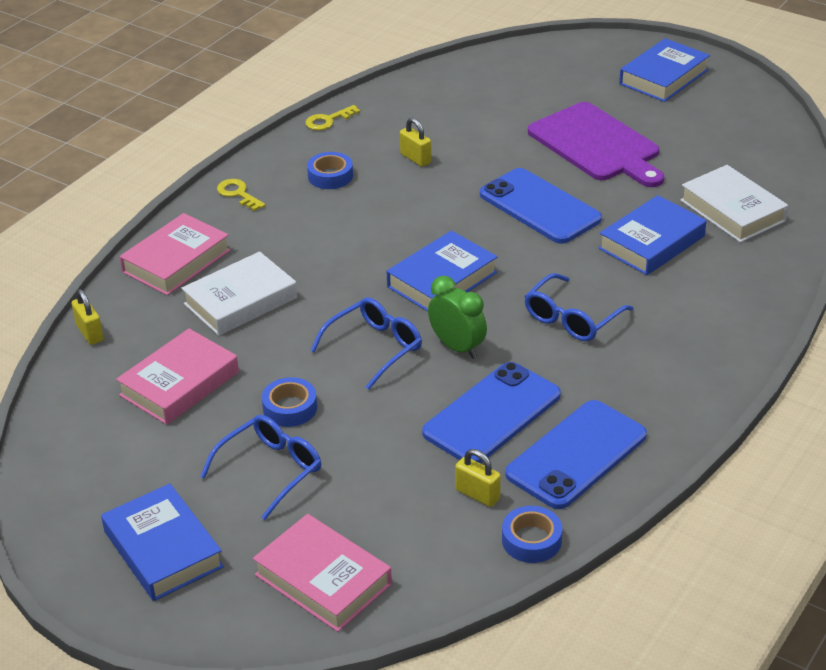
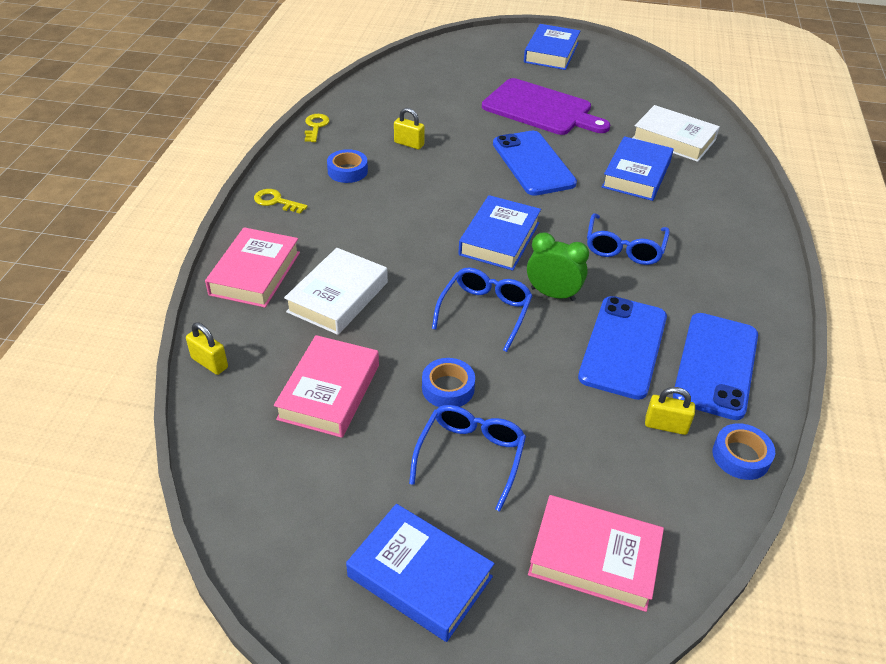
camera: 25 degrees left, 5 degrees up
(328, 120) = (316, 126): yellow key -> yellow key turned 150 degrees clockwise
(540, 207) = (533, 163): blue phone -> blue phone turned 45 degrees clockwise

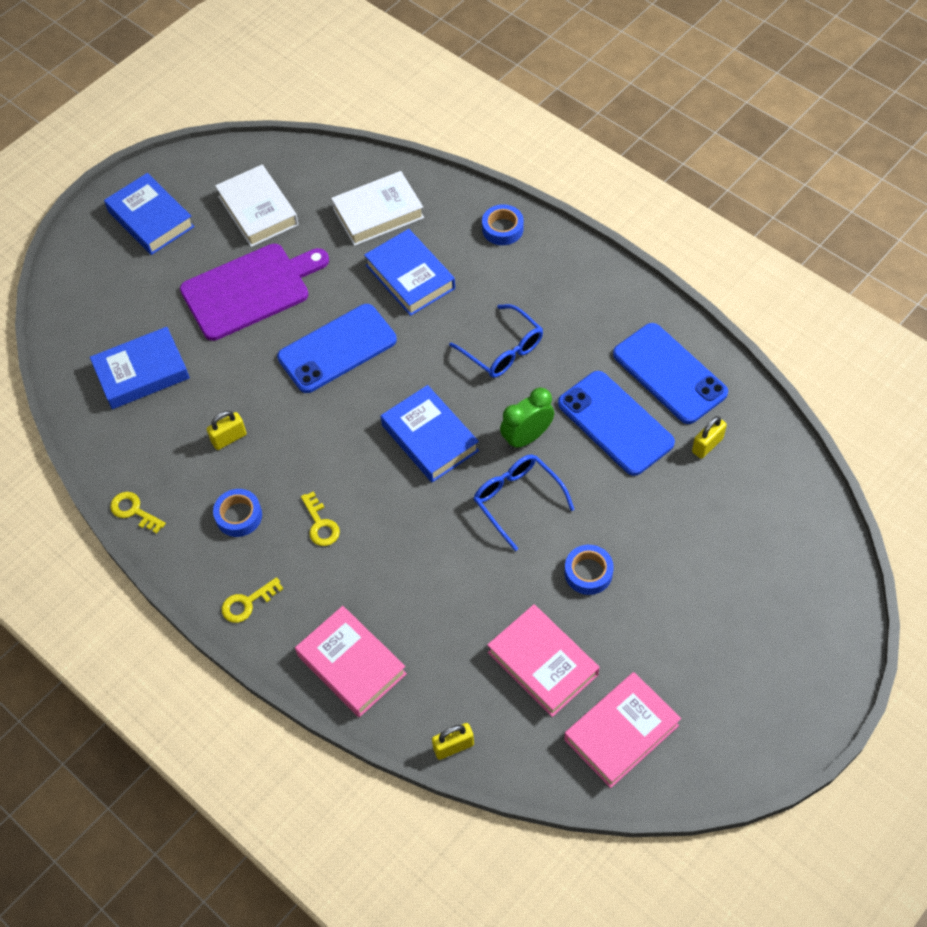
camera: 55 degrees left, 15 degrees up
(338, 297) = (428, 607): white book -> white book (258, 210)
(371, 211) = (320, 524): none -> yellow key
(419, 577) = (753, 678): blue book -> blue book (142, 373)
(470, 456) = (665, 591): blue glasses -> none
(533, 163) = (337, 348): blue phone -> blue phone turned 45 degrees counterclockwise
(594, 557) = (792, 560): pink book -> pink book (621, 732)
(741, 456) = (758, 416): blue tape -> blue tape (502, 229)

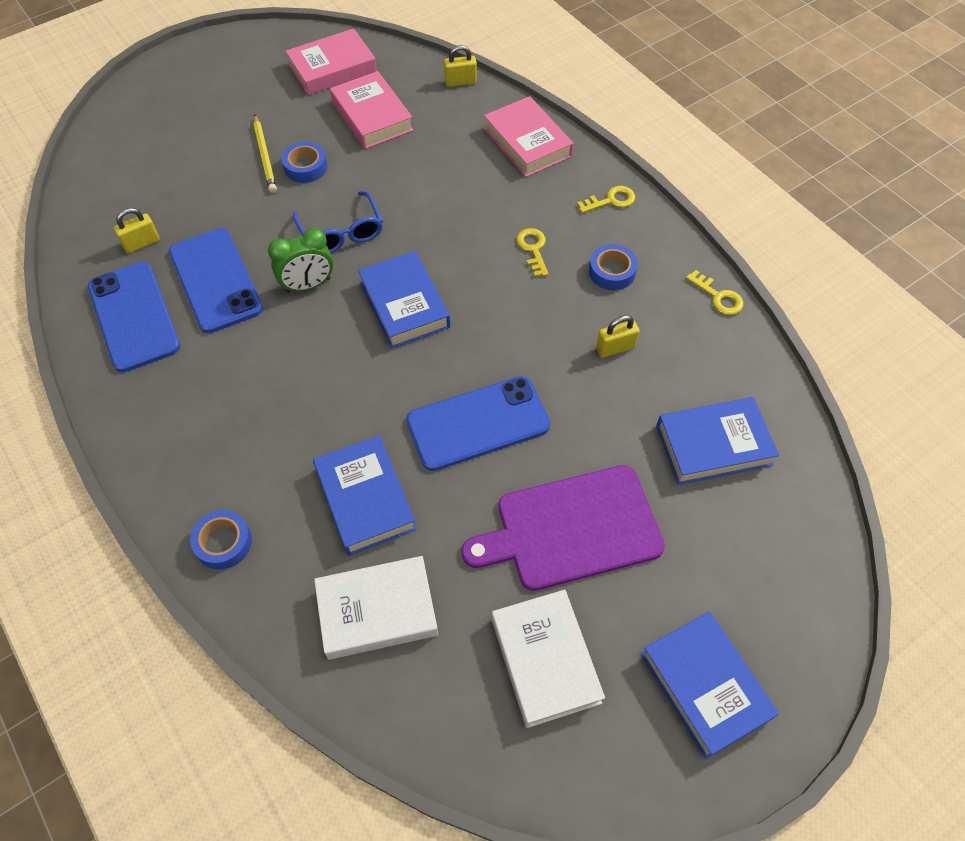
camera: 170 degrees left, 0 degrees up
(503, 350) = (293, 380): blue glasses -> none
(639, 577) = (265, 156): none -> yellow pencil

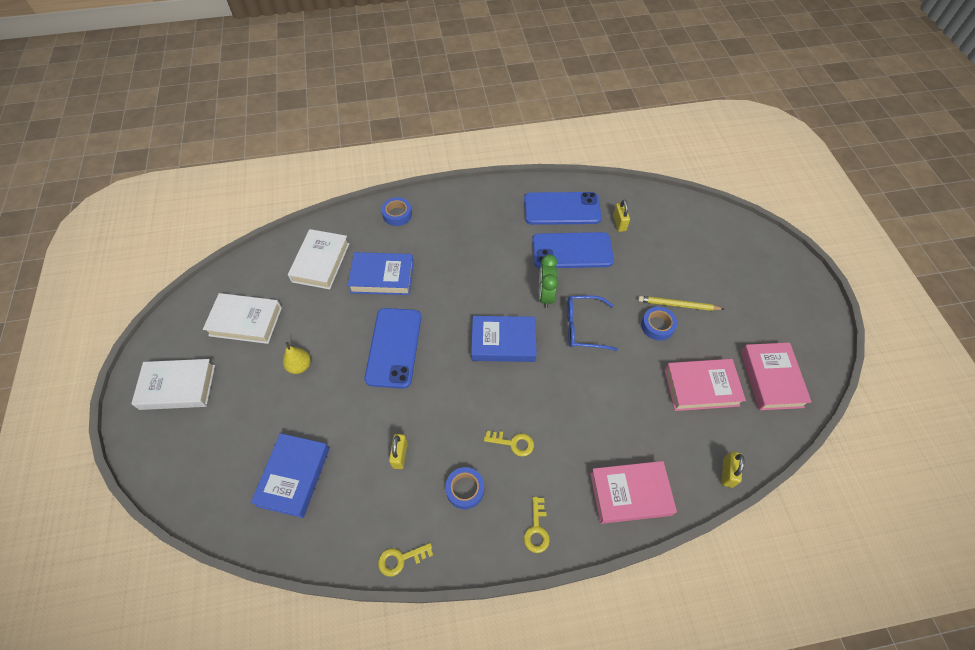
camera: 115 degrees right, 0 degrees up
(571, 528) = (300, 366): purple cutting board -> yellow pear
(705, 686) = (178, 387): blue book -> white book

